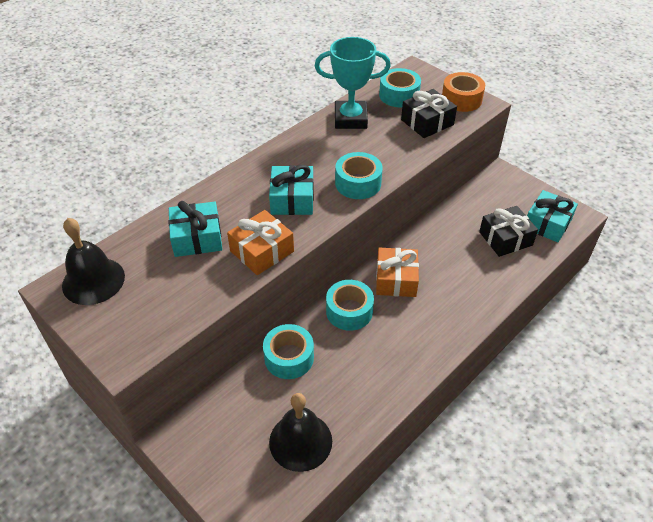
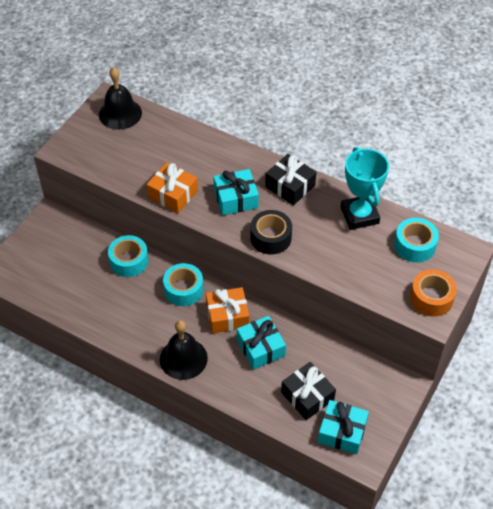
camera: 75 degrees right, 5 degrees up
(197, 238) = (175, 154): turquoise gift -> turquoise gift (261, 348)
(300, 441) = (61, 284): black bell -> black bell (183, 358)
(358, 183) = (270, 238): turquoise tape -> black tape
(427, 122) = (379, 274): black gift -> black gift (290, 186)

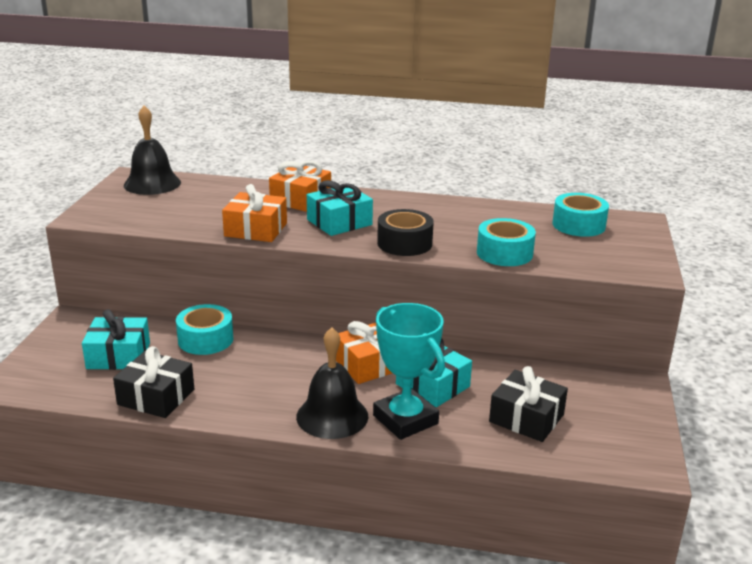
camera: 20 degrees left, 25 degrees down
(183, 289) = (295, 352): turquoise tape -> turquoise tape (504, 253)
(220, 160) = (300, 199): none -> orange gift
(290, 186) = (399, 205): black gift -> black gift (156, 397)
(342, 432) = (598, 443): turquoise gift -> turquoise gift (118, 355)
(359, 215) = (497, 214): turquoise trophy -> turquoise trophy (405, 419)
(431, 298) = (635, 258): orange tape -> none

